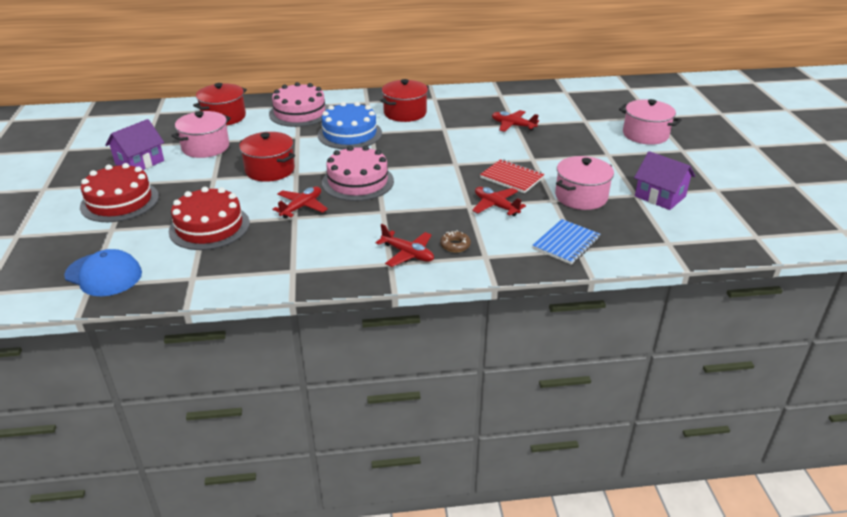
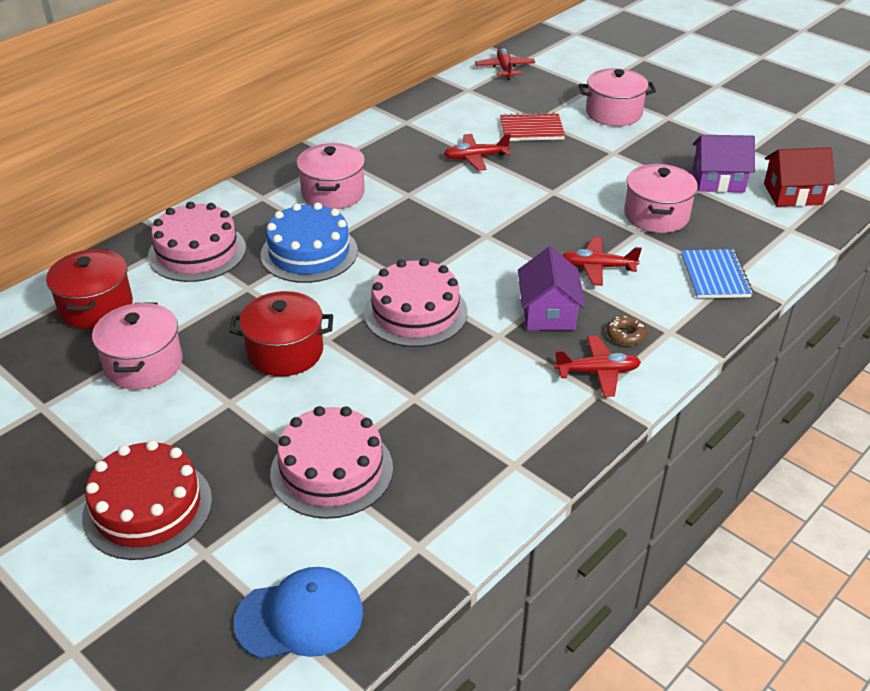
camera: 40 degrees left, 5 degrees up
(139, 162) = (79, 436): purple house -> purple house (548, 313)
(209, 227) = (331, 470): red cake -> pink cake
(301, 207) = (402, 380): red plane -> red plane (504, 68)
(405, 113) = (333, 193): red pot -> pink pot
(512, 178) = (565, 225): red notebook -> red notebook (531, 129)
(707, 226) = (792, 194): none -> red house

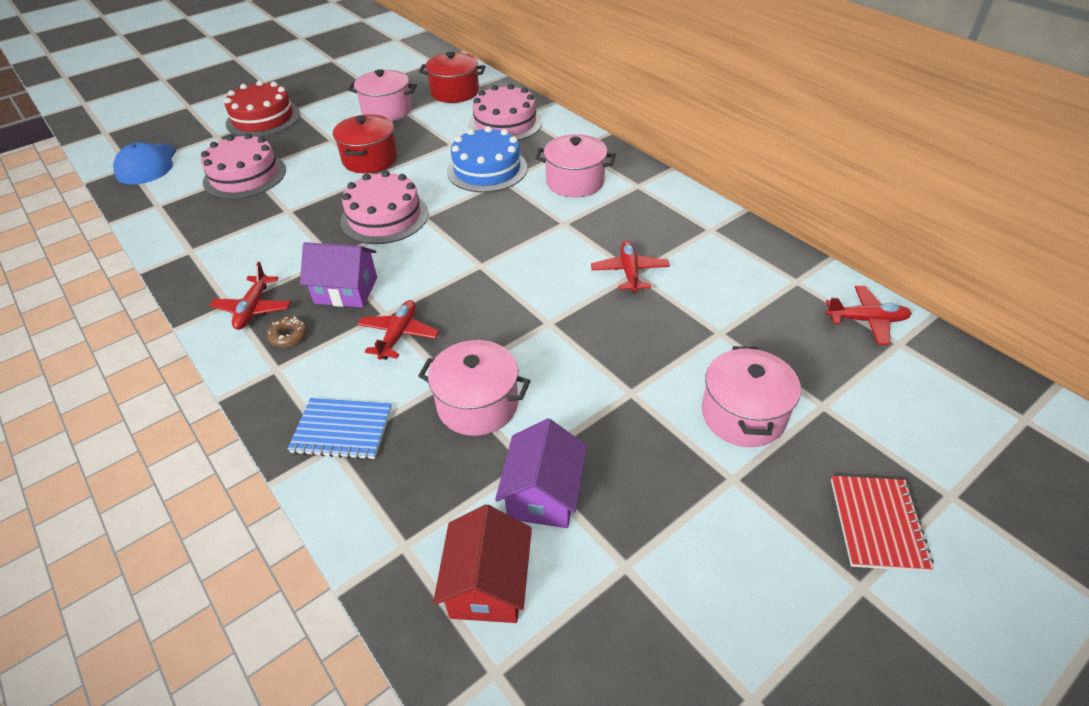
camera: 100 degrees right, 5 degrees up
(531, 129) = (694, 324): red notebook -> red notebook (877, 524)

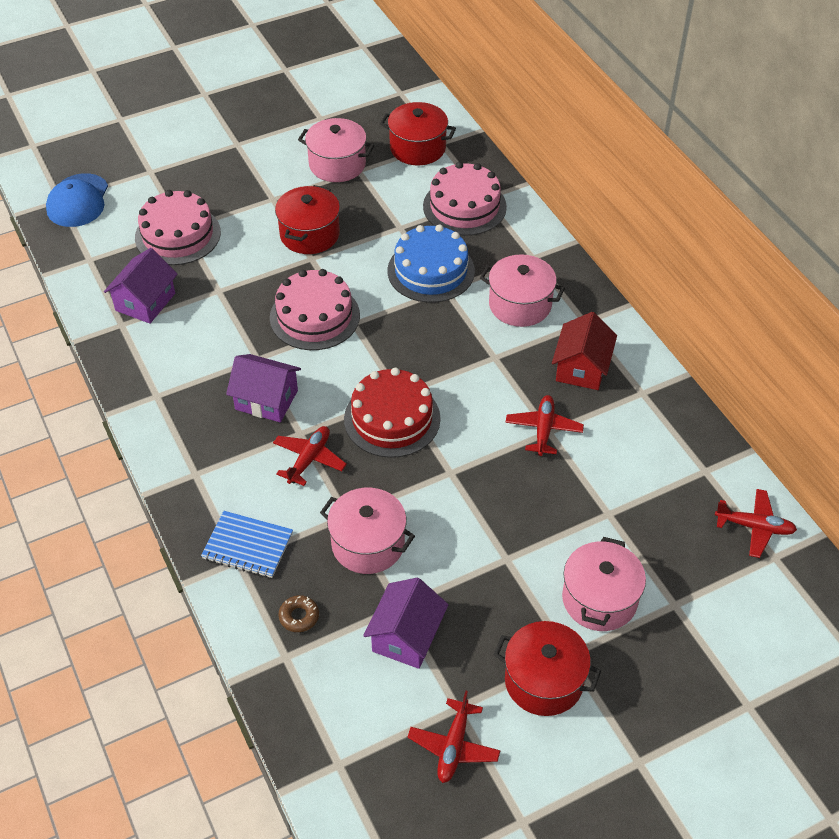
camera: 10 degrees right, 5 degrees up
(214, 229) = (145, 302): none -> purple house
(253, 309) = (178, 405): red plane -> red plane (454, 746)
(263, 119) = (201, 153): red cake -> red cake (392, 419)
(289, 336) = (209, 441): brown donut -> brown donut (299, 616)
(488, 584) = (346, 700): red house -> red house (581, 368)
(715, 513) = (544, 681): none -> red pot
(877, 524) = (674, 716): red notebook -> none

